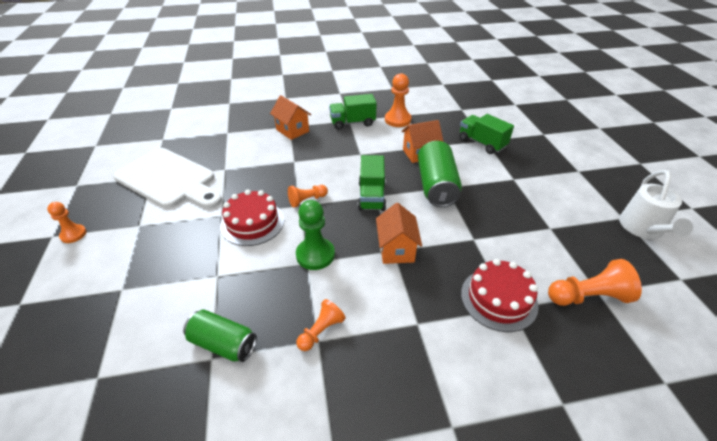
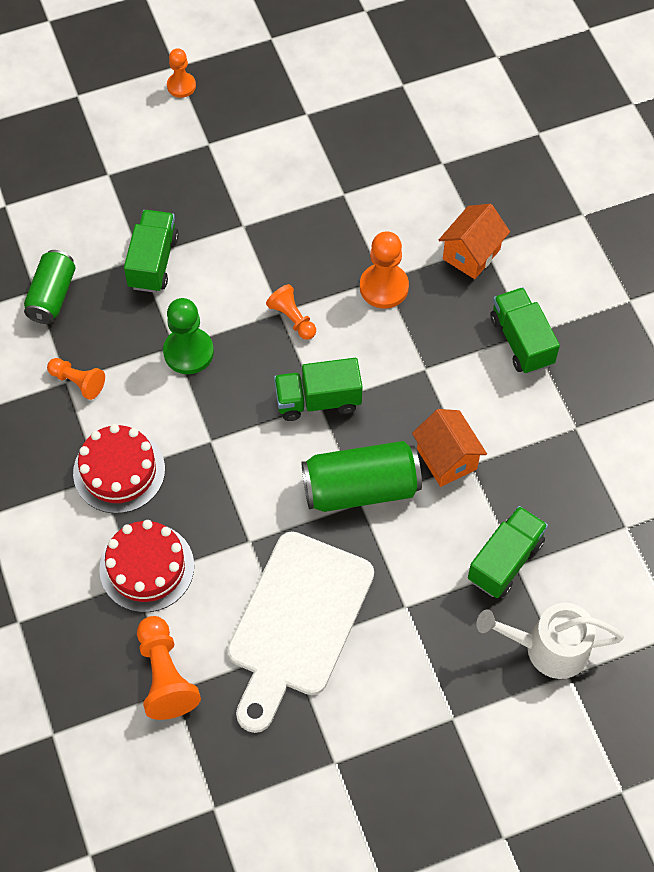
camera: 80 degrees right, 20 degrees up
(169, 179) = (304, 136): white cutting board -> white cutting board (297, 622)
(225, 267) = (153, 262): none -> green truck
(252, 223) = (234, 266): red cake -> red cake (119, 471)
(396, 249) = (212, 444): orange house -> none
(397, 120) = (552, 414): orange pawn -> orange pawn (384, 287)
(643, 228) = (313, 786): white watering can -> white watering can (549, 648)

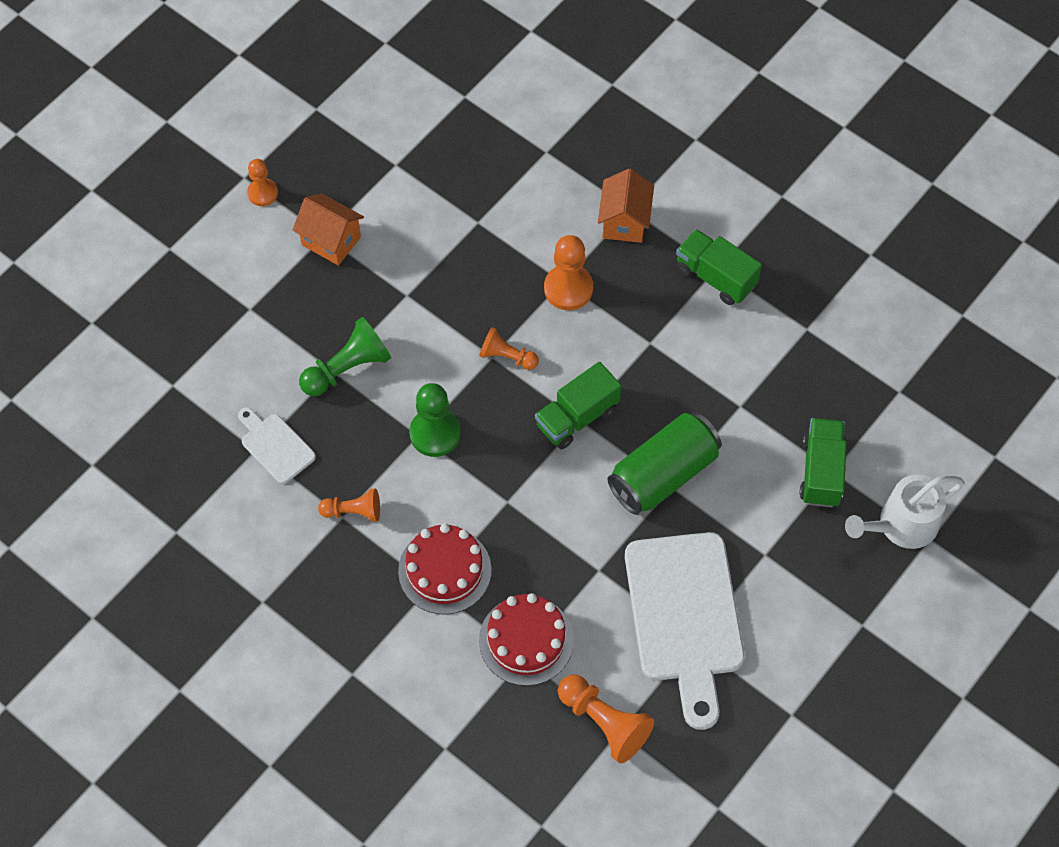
camera: 30 degrees left, 0 degrees up
(52, 295) = (275, 446): green can -> white cutting board
(153, 262) = (347, 368): green truck -> green pawn
(446, 459) = (718, 411): orange house -> orange house (331, 241)

